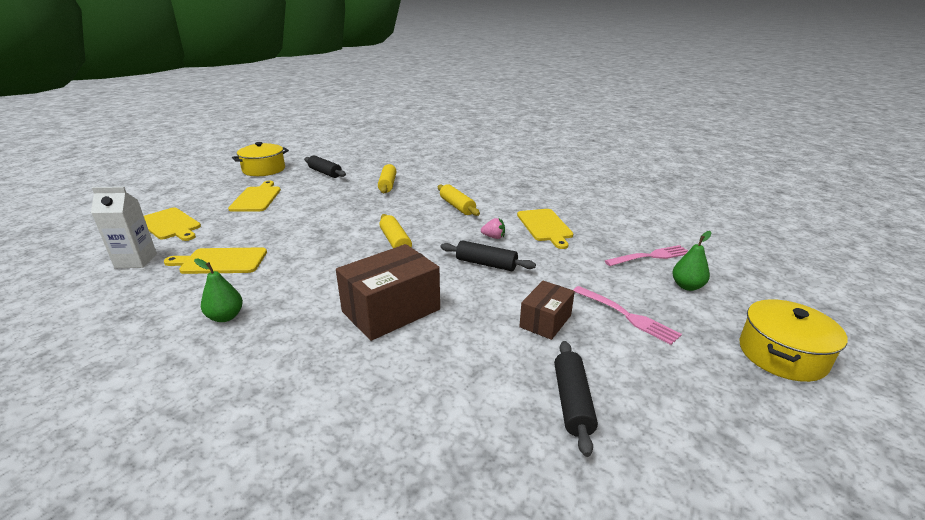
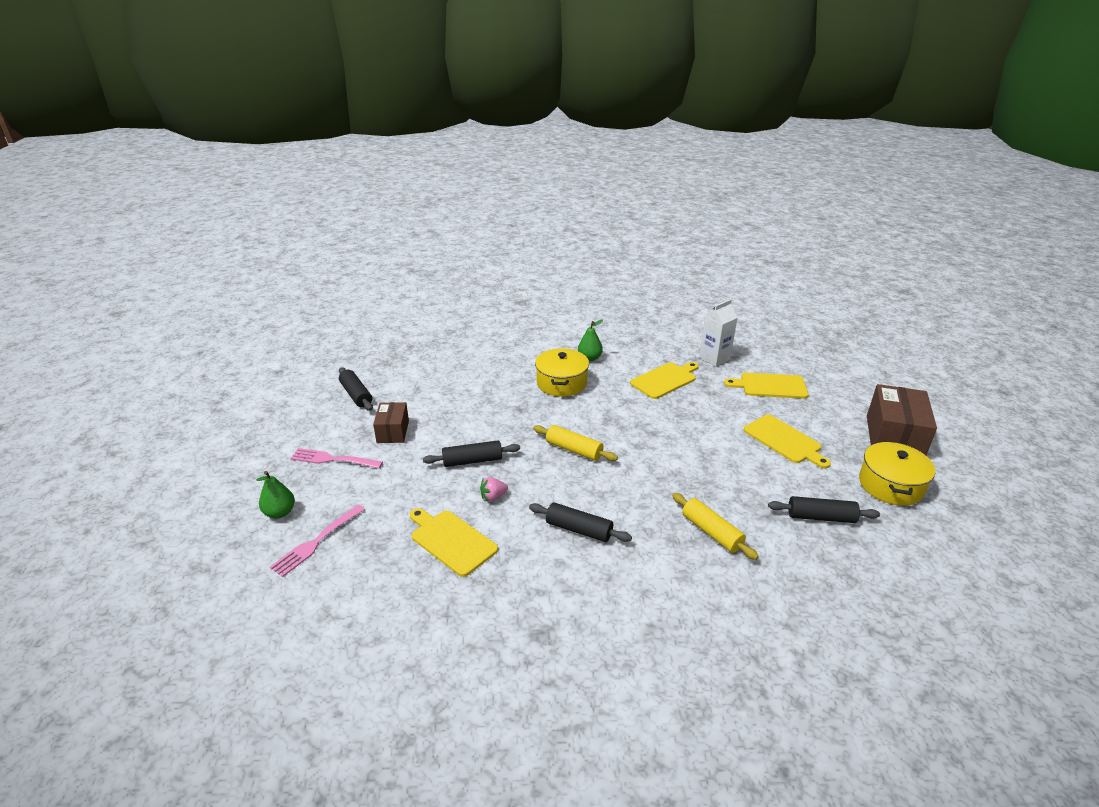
camera: 145 degrees right, 5 degrees up
(391, 310) = (502, 398): brown box -> brown box (894, 438)
(457, 206) = (579, 529): yellow rolling pin -> black rolling pin
(781, 354) = (215, 472): yellow pot -> yellow pot (561, 383)

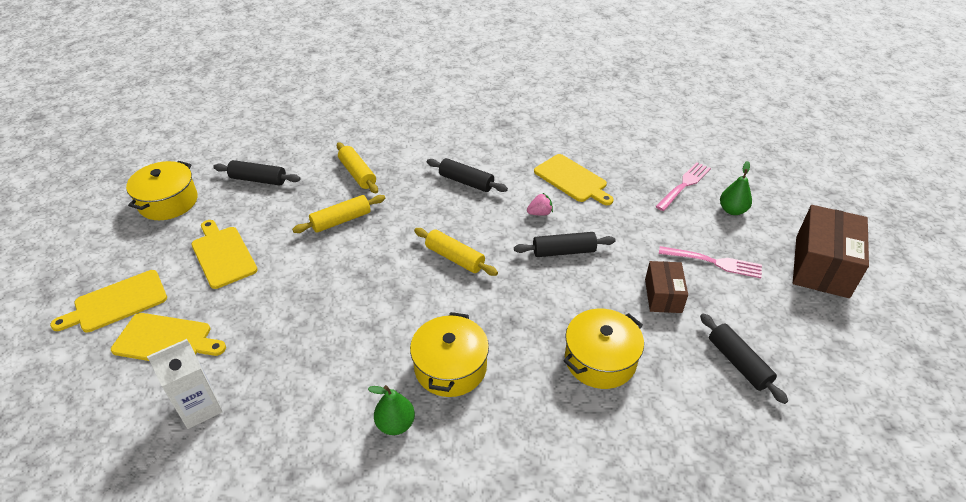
camera: 175 degrees left, 10 degrees up
(456, 392) = (600, 359): none -> yellow pot
(665, 380) = (302, 363): yellow cutting board -> yellow cutting board (117, 302)
(697, 477) = (341, 220): none -> yellow rolling pin
(894, 438) = (103, 251): brown box -> brown box (821, 266)

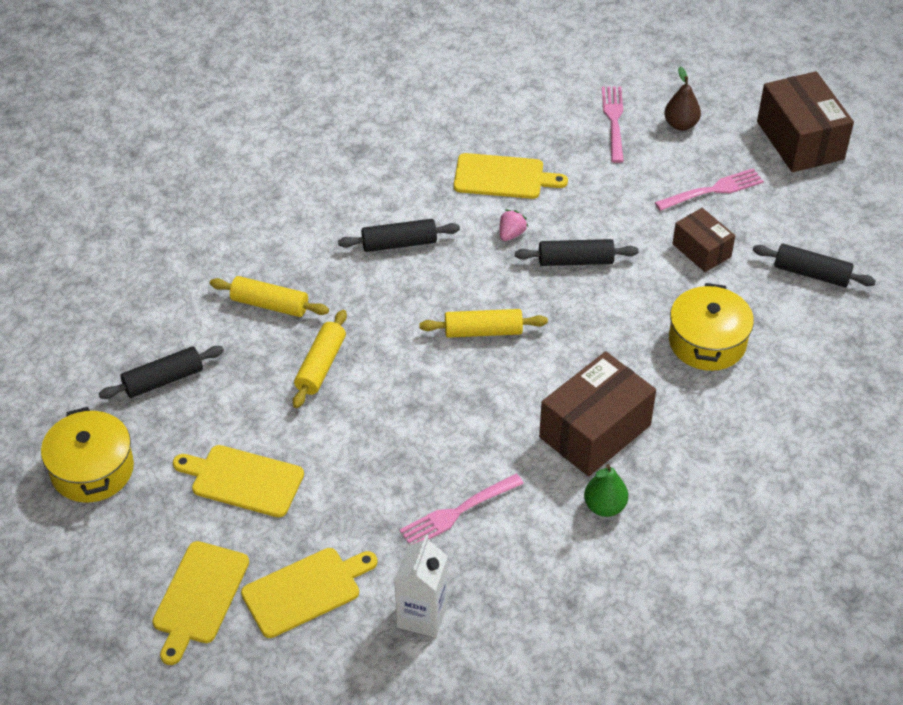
camera: 40 degrees left, 5 degrees up
(304, 357) = (458, 511): none -> pink fork
(450, 367) = (595, 431): yellow pot -> brown box
(563, 251) = (575, 261): black rolling pin -> black rolling pin turned 45 degrees clockwise
(732, 210) = (681, 124): green pear -> brown pear

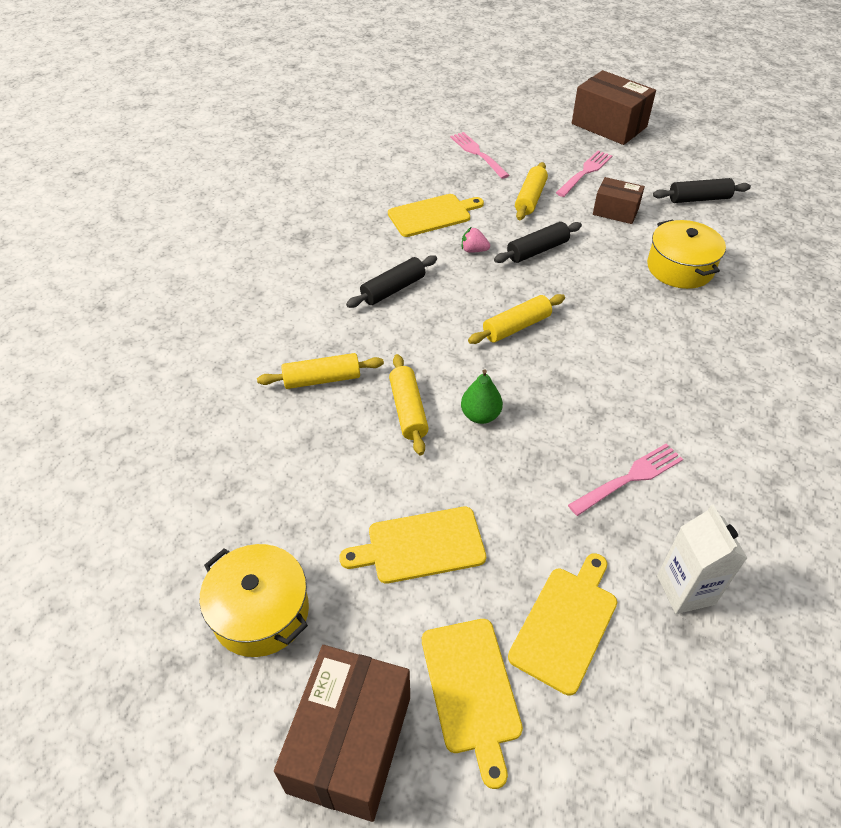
camera: 30 degrees left, 0 degrees up
(163, 380) = (271, 488): black rolling pin -> none
(458, 511) = (629, 479): pink fork -> pink fork turned 150 degrees counterclockwise
(511, 234) = (474, 250): pink strawberry -> pink strawberry turned 75 degrees counterclockwise
(595, 431) = (668, 364): brown box -> brown box (350, 743)
(604, 506) = (731, 418): green pear -> green pear (480, 415)
(622, 198) = (530, 198): none -> yellow rolling pin
(681, 124) = (524, 141): brown pear -> none

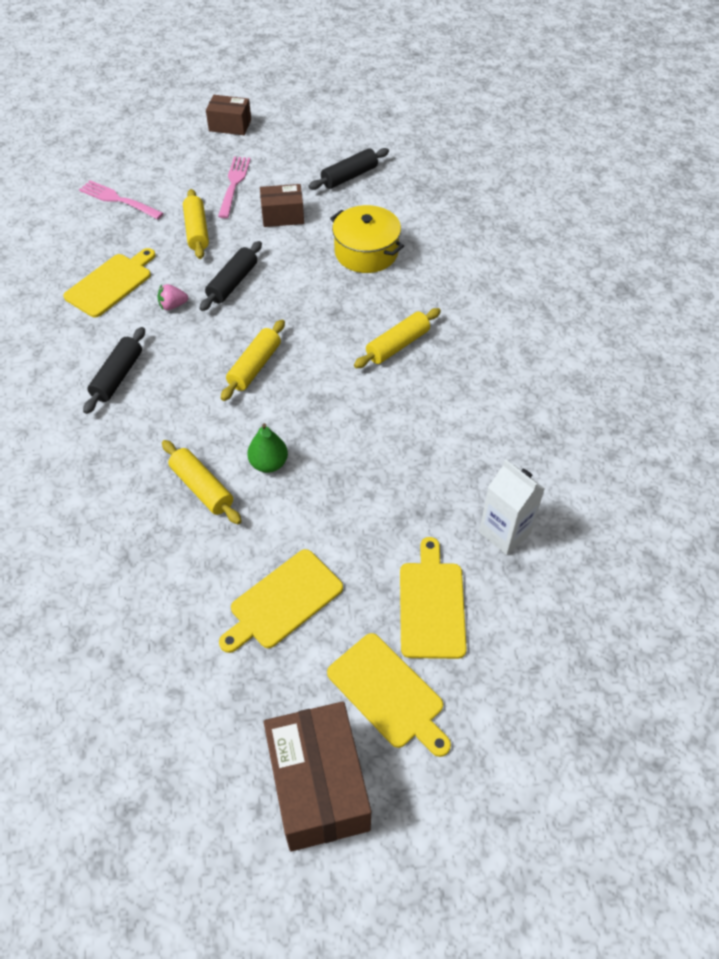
camera: 30 degrees left, 5 degrees up
(261, 612) = (179, 726): yellow pot -> none
(322, 379) = (102, 495): yellow rolling pin -> yellow rolling pin (397, 345)
(609, 125) = (230, 125): brown box -> brown box, size x0.58
(629, 479) = (419, 463): pink fork -> none

